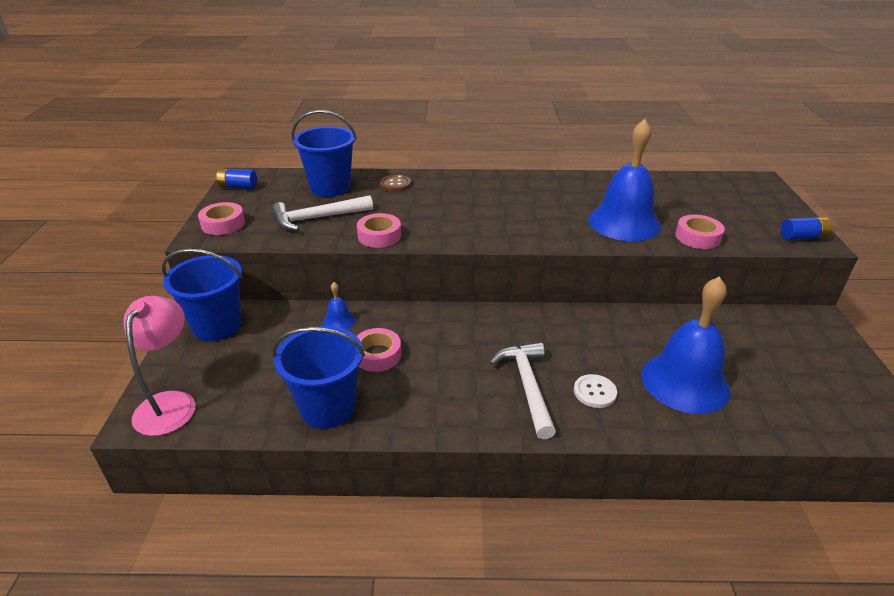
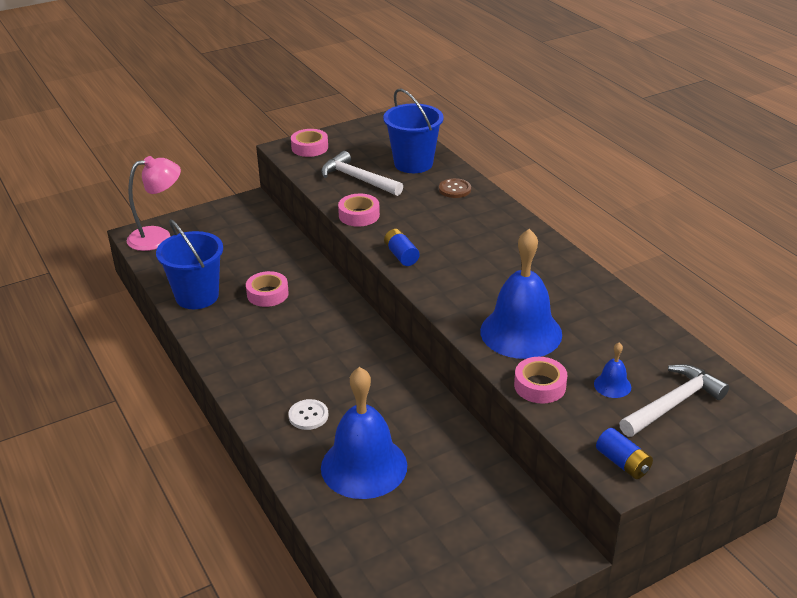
camera: 60 degrees right, 0 degrees up
(217, 326) = (243, 215): blue bucket -> none
(238, 187) = (369, 127): blue battery -> blue battery (401, 255)
(339, 321) = (292, 261): blue bell -> blue bell (612, 385)
(527, 386) = (288, 378): white hammer -> white hammer (673, 404)

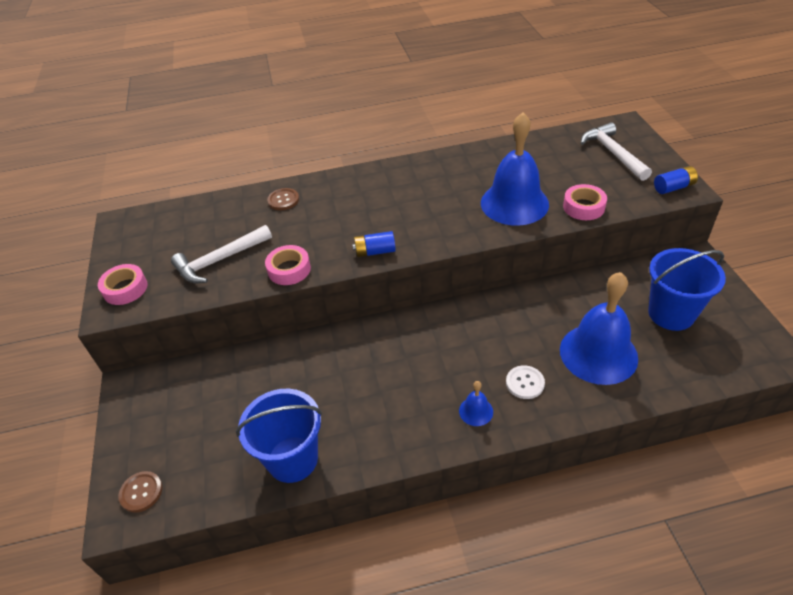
camera: 70 degrees left, 10 degrees up
(158, 237) = (141, 492): pink lamp -> brown button
(267, 294) = (320, 391): pink tape -> none
(413, 163) = (218, 218): blue bucket -> blue bucket (671, 313)
(612, 385) = (589, 174): blue bell -> blue bell (476, 411)

